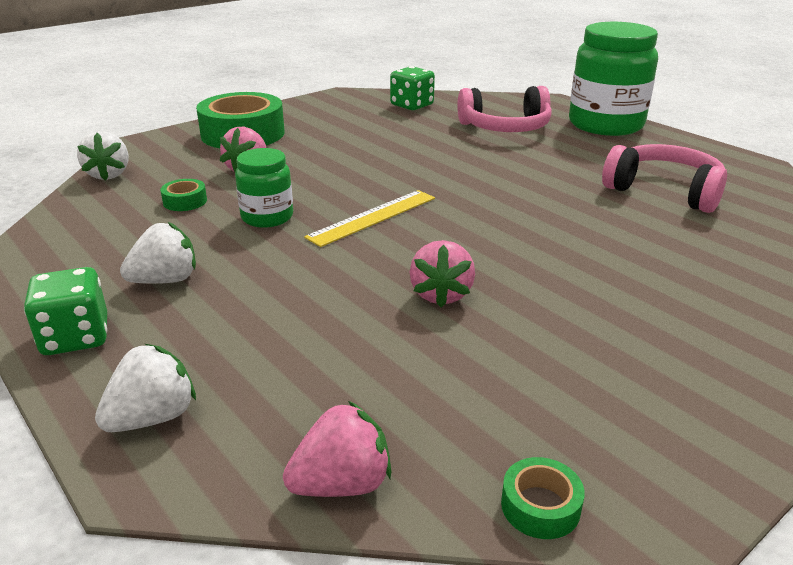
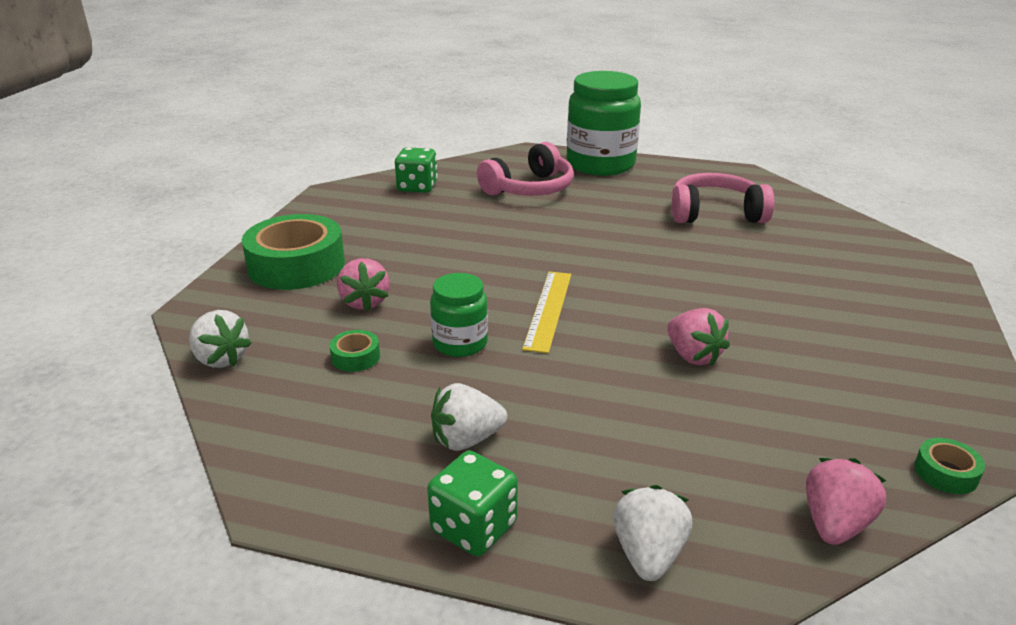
camera: 35 degrees left, 0 degrees up
(165, 280) = (466, 439): white strawberry -> white strawberry turned 135 degrees counterclockwise

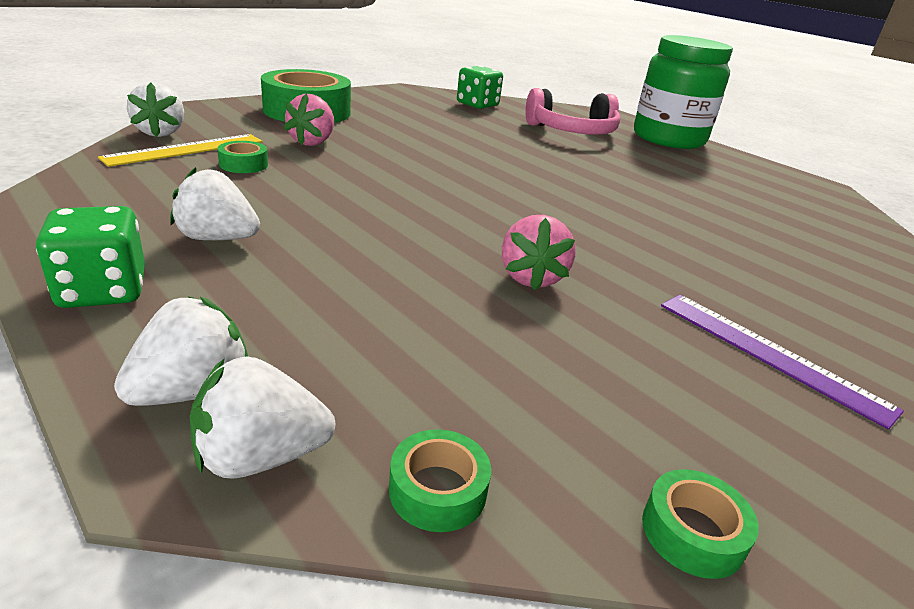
camera: 30 degrees right, 0 degrees up
(460, 343) = (334, 187): green jar -> none
(548, 310) = (448, 197): yellow ruler -> yellow ruler (185, 149)
(715, 213) = (740, 200): pink headphones -> none
(740, 564) = (260, 457): none -> white strawberry
(835, 524) = (438, 490): pink strawberry -> green tape
(863, 342) = (769, 354): none -> purple ruler

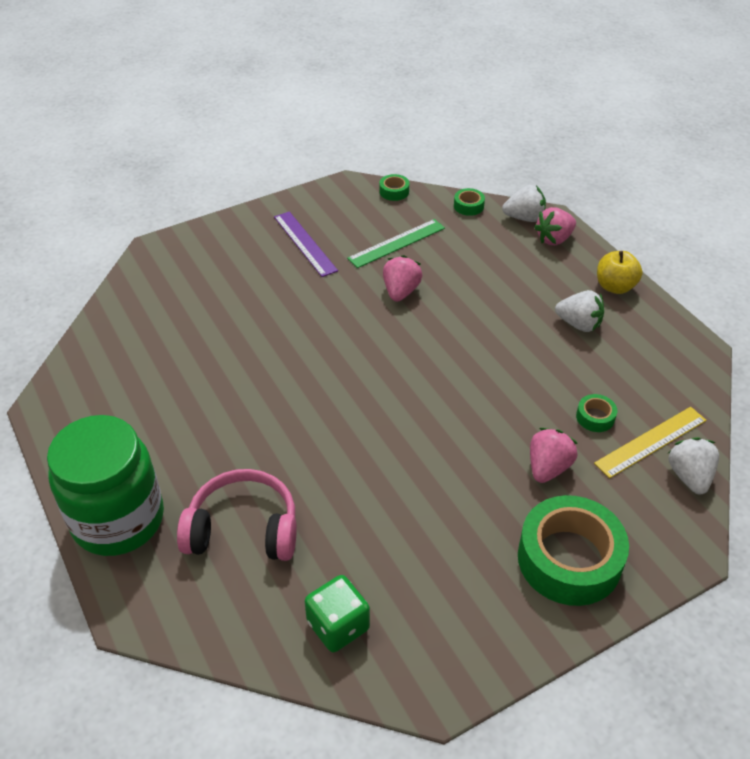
camera: 165 degrees left, 15 degrees up
(103, 290) = (615, 287): green dice -> yellow apple
(192, 391) = (554, 239): white strawberry -> pink strawberry
(586, 362) = (397, 243): none -> green ruler

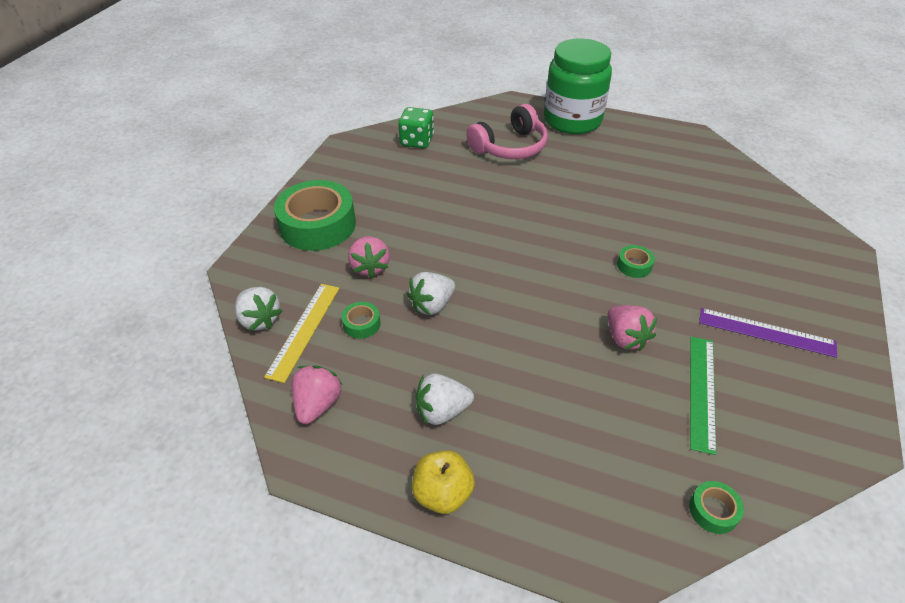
camera: 140 degrees right, 0 degrees up
(394, 191) = (808, 468): green tape -> green tape (634, 265)
(524, 218) = (636, 542): white strawberry -> white strawberry (432, 305)
(554, 239) = (569, 527): pink strawberry -> pink strawberry (318, 404)

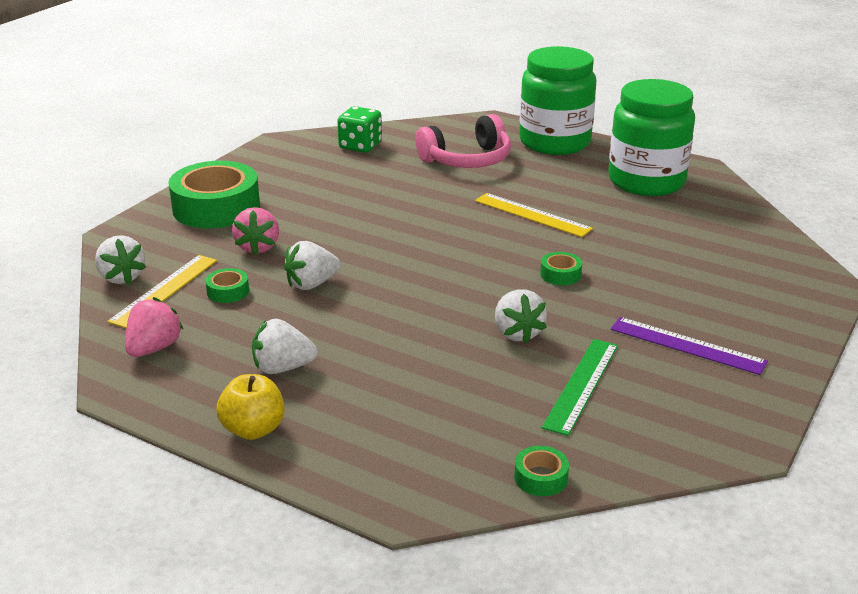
camera: 10 degrees right, 15 degrees down
(585, 201) = (532, 215): none -> yellow ruler
(625, 338) = (517, 333): pink strawberry -> white strawberry
(660, 155) = (646, 181): none -> green jar

